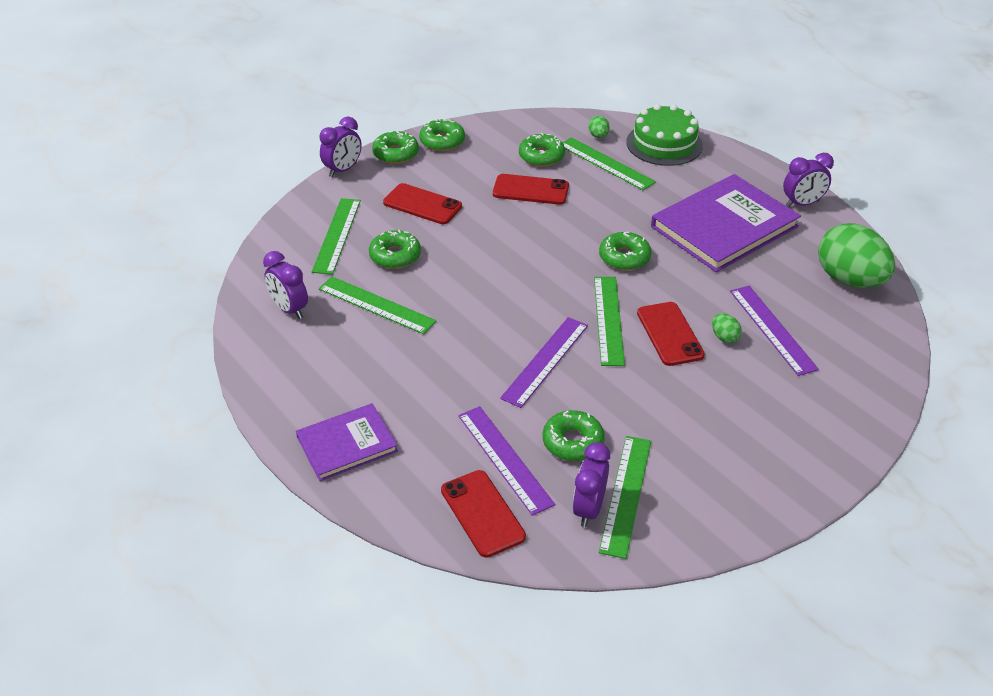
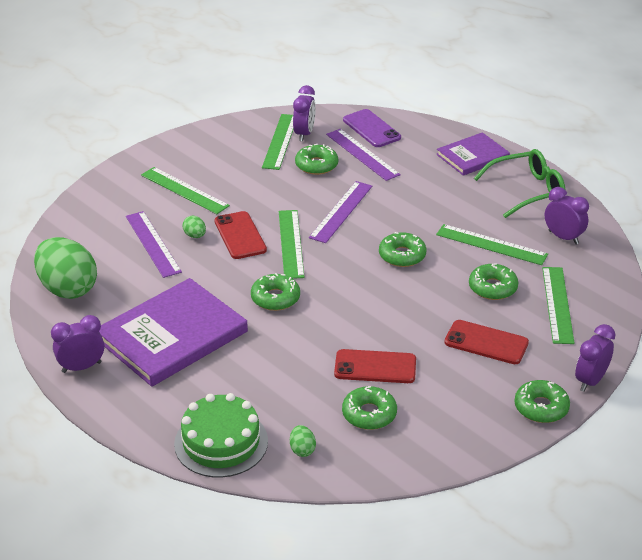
camera: 175 degrees right, 5 degrees down
(299, 378) = (527, 191): none -> green glasses
(442, 141) = (492, 430): green donut -> green donut (402, 255)
(482, 513) = (371, 129): red phone -> purple phone
(606, 163) = (293, 408): green ruler -> green ruler (184, 190)

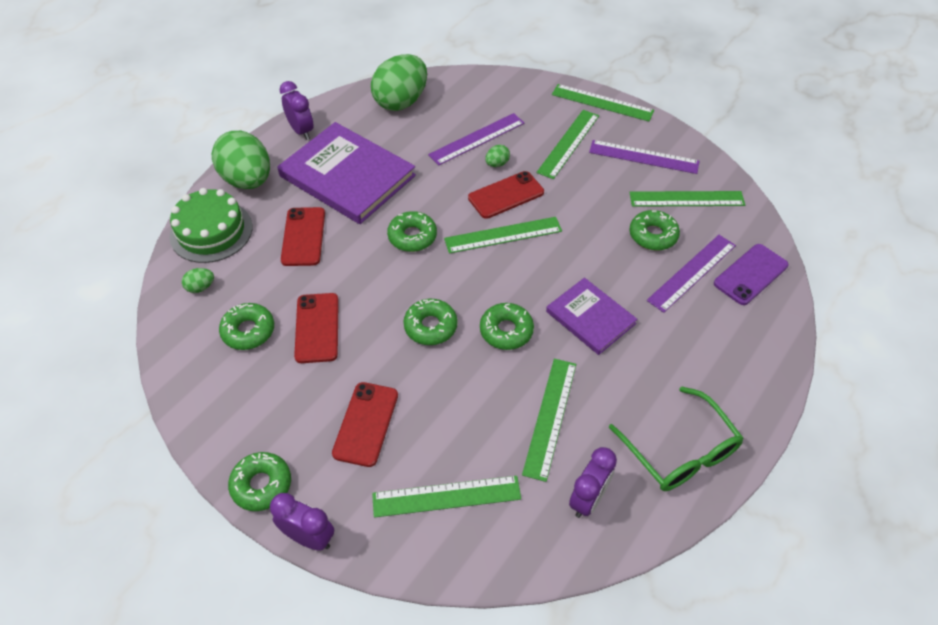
camera: 80 degrees right, 15 degrees up
(135, 162) = (602, 102): none -> green ruler
(148, 412) = (248, 180): none -> green egg
(252, 372) = (303, 237): none -> red phone
(304, 134) = (711, 216): purple clock -> none
(341, 211) = (572, 267): purple ruler -> purple ruler (643, 157)
(472, 156) = (735, 383): purple book -> purple book (590, 317)
(492, 288) = (466, 424): green donut -> green donut (430, 326)

